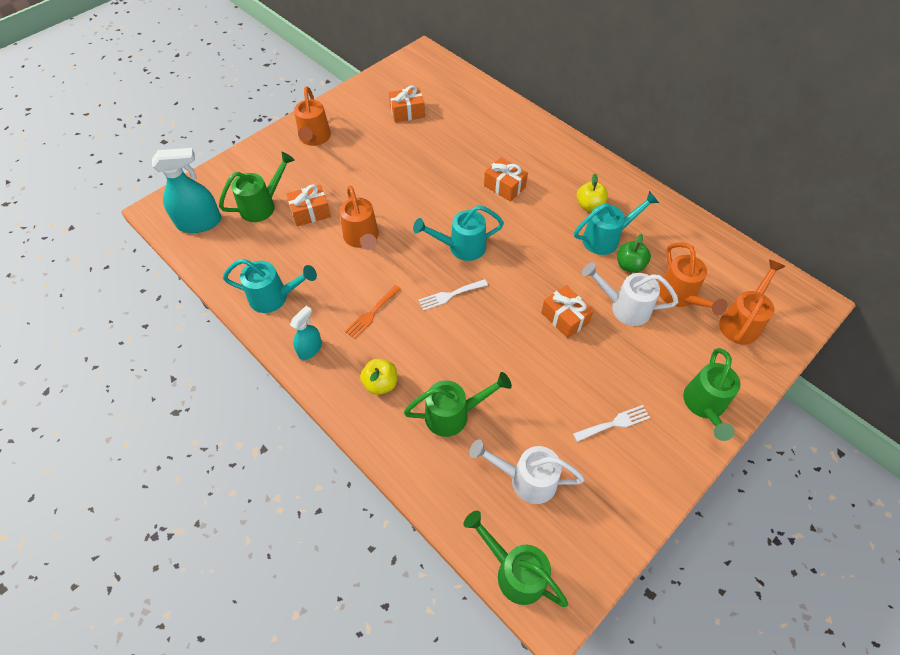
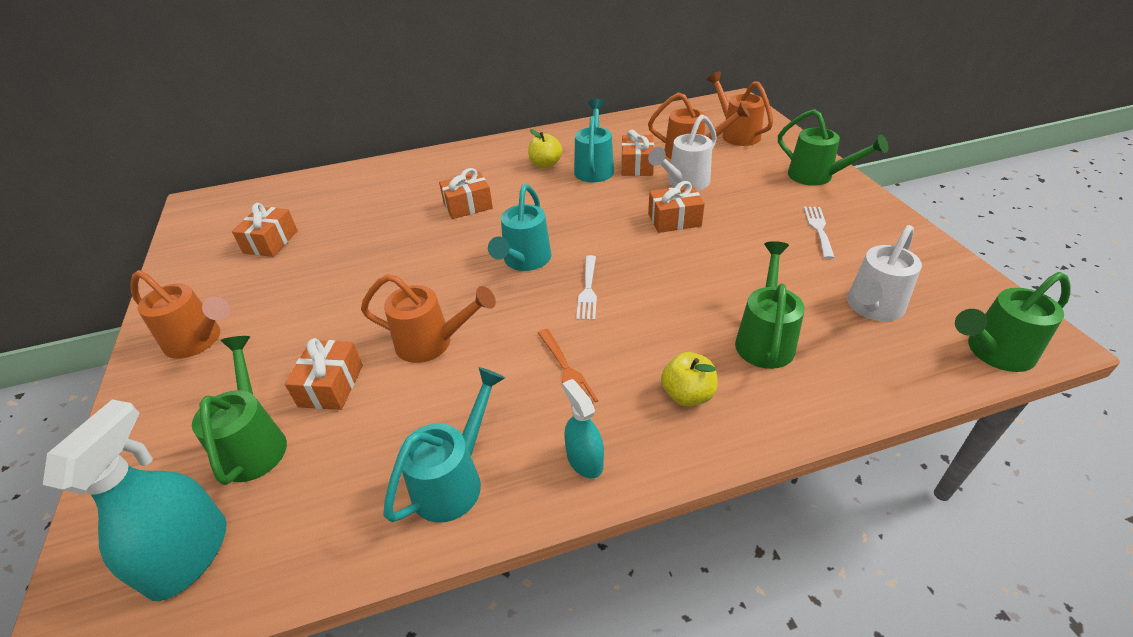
camera: 60 degrees left, 15 degrees down
(629, 265) = (637, 165): green apple -> orange gift

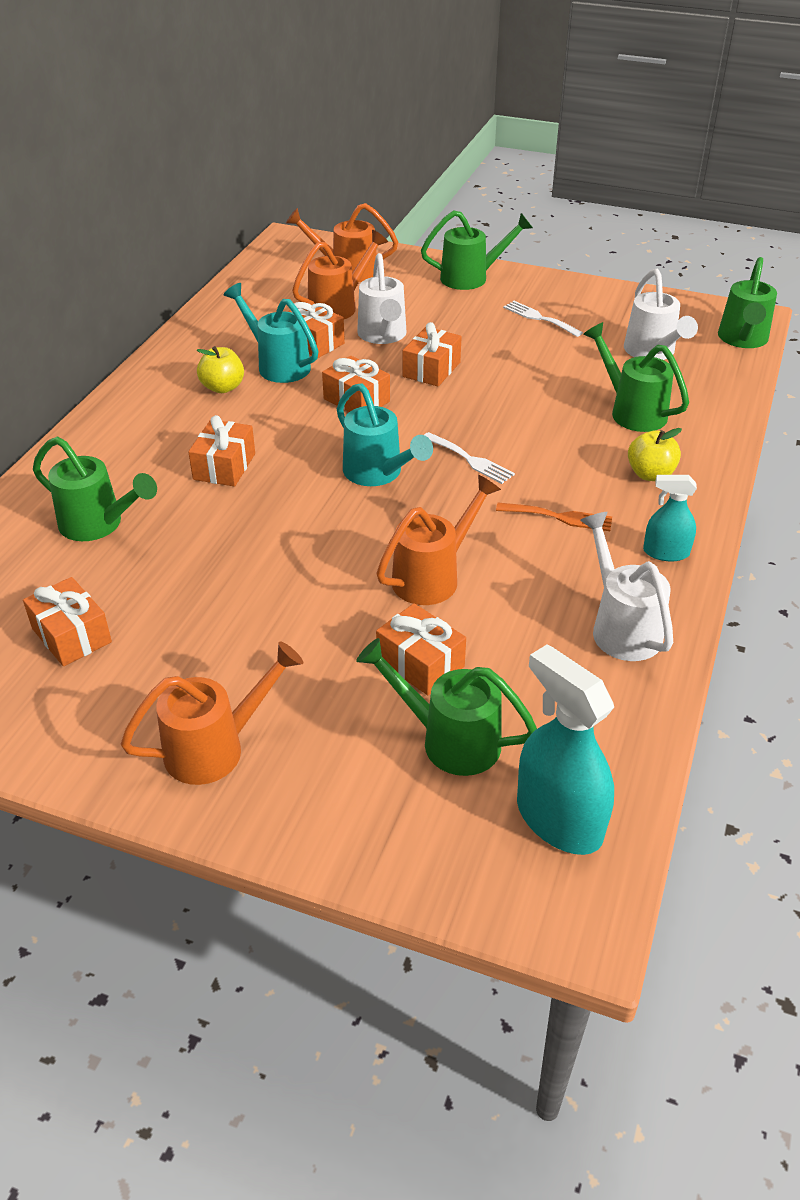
camera: 55 degrees left, 0 degrees up
(373, 199) = (98, 524): none -> green watering can
(454, 480) = (621, 627): turquoise watering can -> white watering can
(596, 212) = (356, 400): none -> orange gift

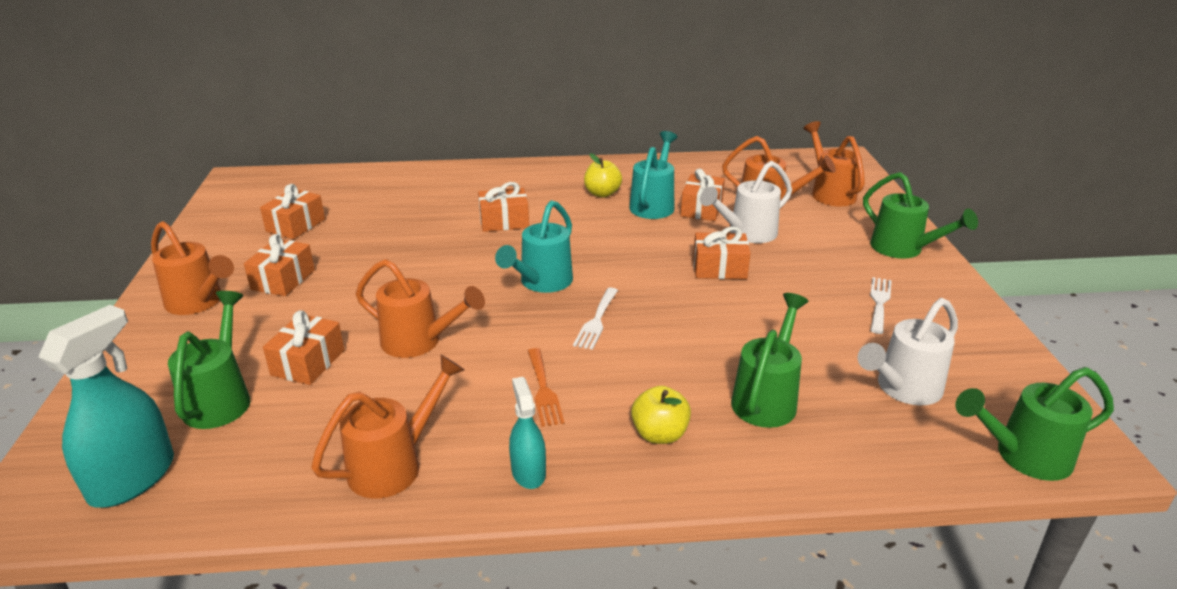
camera: 65 degrees right, 10 degrees down
(98, 524) = (410, 200): green watering can -> none
(356, 400) = (637, 247): orange gift -> orange gift (283, 280)
(621, 627) = (394, 465): white watering can -> orange watering can

